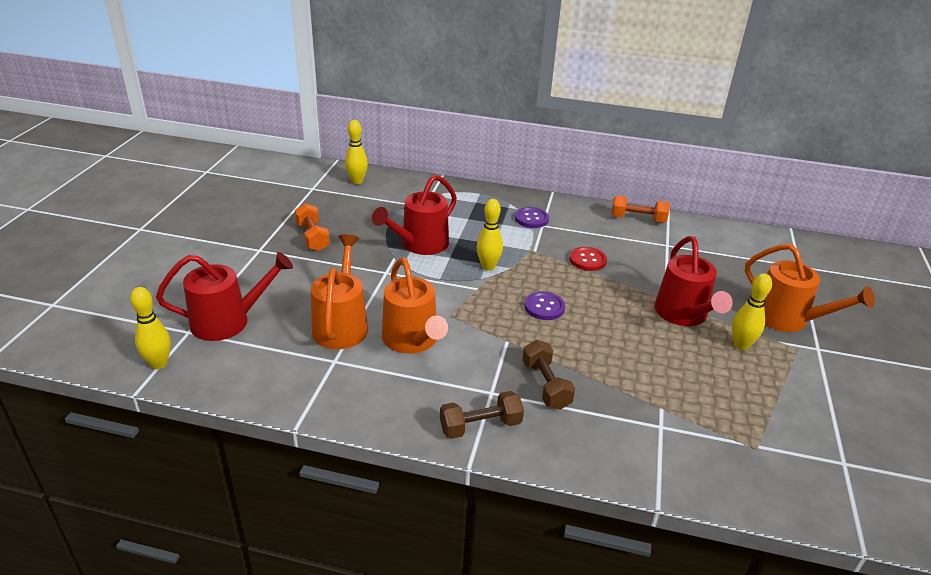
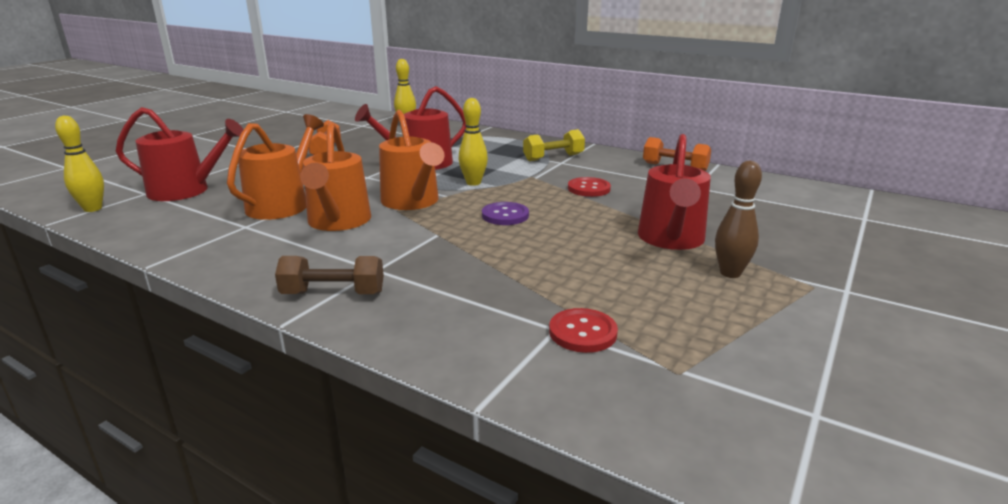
camera: 20 degrees right, 10 degrees down
(531, 219) = (553, 157): purple button -> yellow dumbbell
(546, 385) = (444, 273): brown dumbbell -> none
(680, 426) = (582, 332): none -> red button
(741, 345) = (730, 273): yellow bowling pin -> brown bowling pin
(787, 319) = (815, 259): orange watering can -> orange watering can (412, 202)

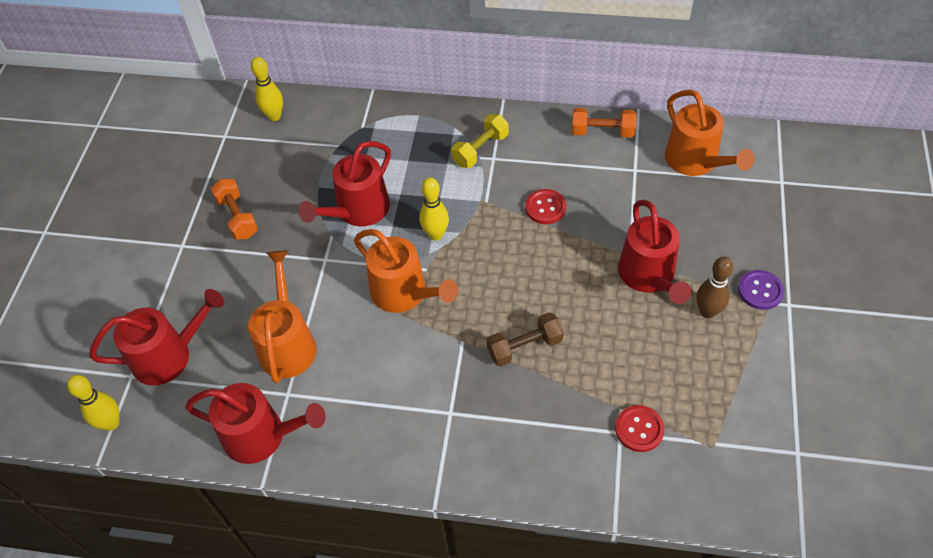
camera: 20 degrees left, 30 degrees up
(190, 241) = (261, 436): none -> red watering can
(333, 294) = (442, 457): brown dumbbell -> brown dumbbell (524, 347)
(338, 222) = (364, 354): orange watering can -> orange watering can (695, 161)
(505, 215) = (499, 287): purple button -> purple button (760, 291)

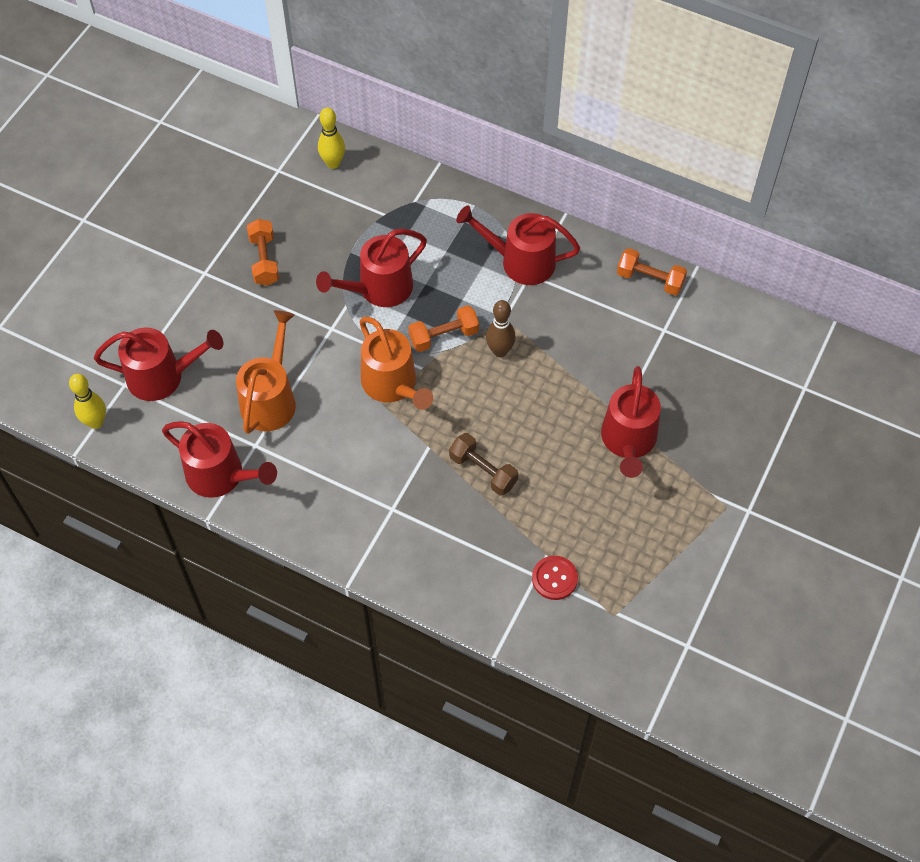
camera: 15 degrees right, 5 degrees up
(436, 234) = (443, 336): yellow bowling pin -> orange dumbbell
(480, 150) = (521, 261): yellow dumbbell -> red watering can
(524, 347) = (483, 471): brown dumbbell -> brown dumbbell turned 45 degrees clockwise
(545, 208) = (559, 342): red button -> none
(695, 161) = (729, 340): orange watering can -> none
(707, 312) = (667, 493): brown bowling pin -> brown bowling pin (500, 351)
(760, 291) = (728, 489): purple button -> none

